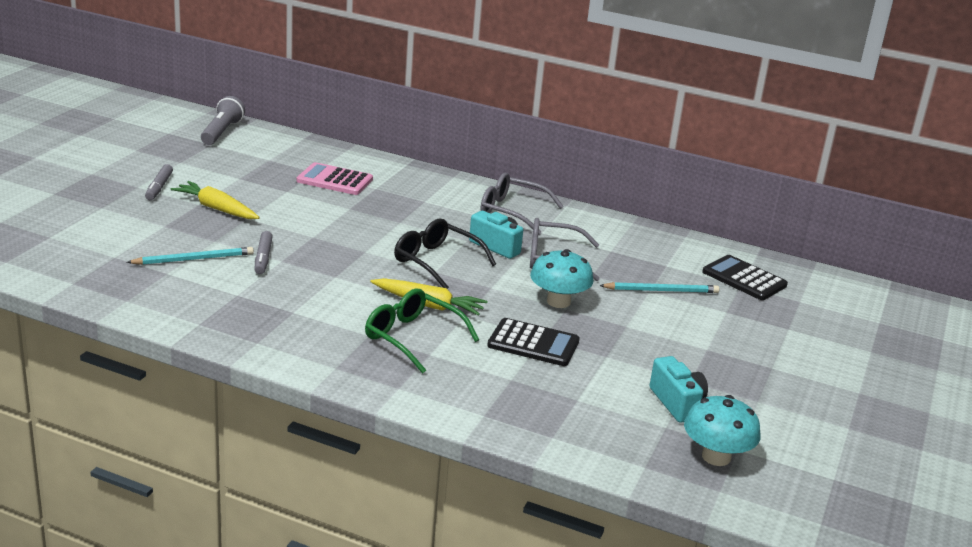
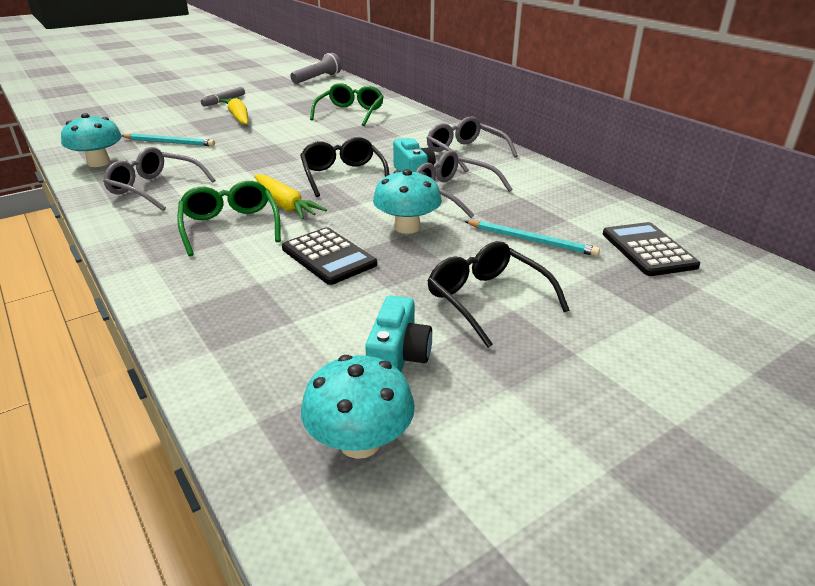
camera: 35 degrees right, 5 degrees up
(158, 302) = (99, 163): none -> turquoise mushroom
(263, 258) = (216, 150): grey marker -> none
(275, 317) = (155, 188): none -> grey glasses
(335, 180) = (350, 113): pink calculator -> green glasses
(684, 346) = (487, 299): none -> black glasses

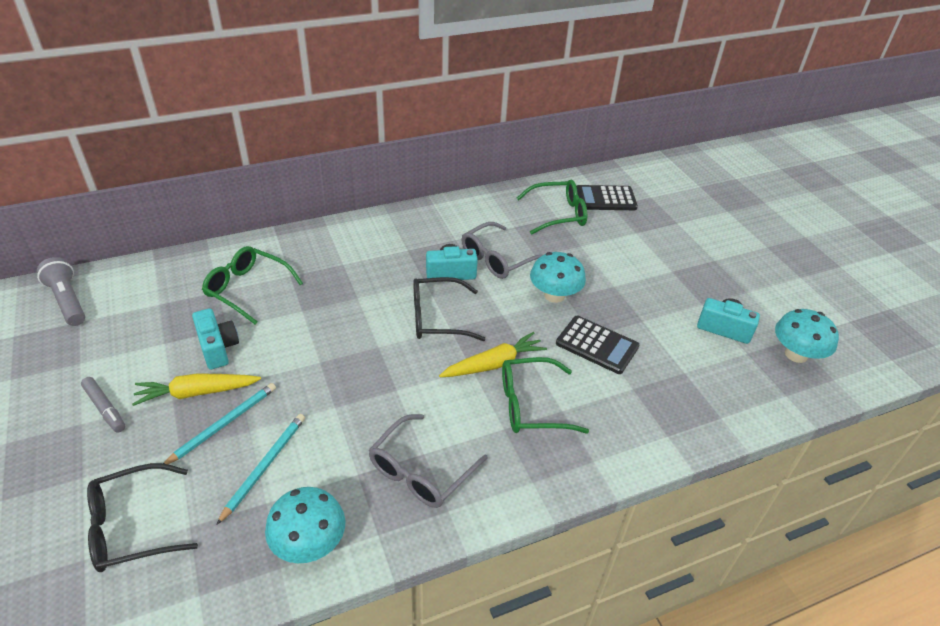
camera: 80 degrees left, 10 degrees up
(283, 115) = (218, 348): none -> turquoise camera
(328, 257) = (597, 345): black calculator -> black calculator turned 60 degrees clockwise
(465, 153) = (411, 233): grey glasses -> none
(487, 299) = (661, 279): black glasses -> black glasses (132, 526)
(531, 240) = (586, 241): turquoise pencil -> turquoise pencil (224, 424)
(574, 219) = (558, 214): none -> green glasses

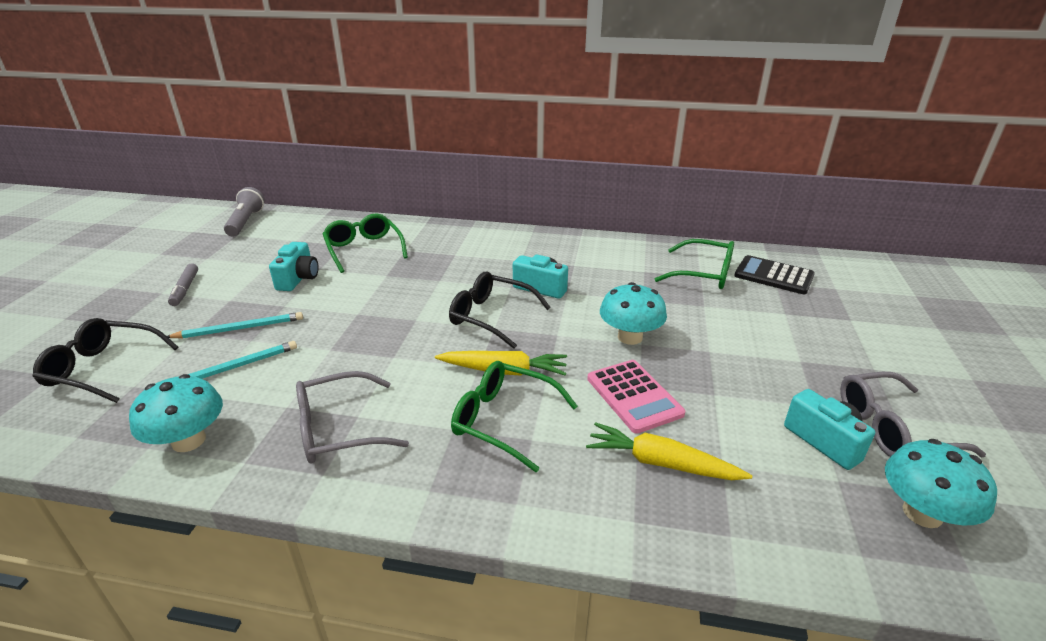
camera: 35 degrees right, 10 degrees down
(196, 393) = (249, 301): yellow carrot -> yellow carrot (661, 463)
(497, 259) = (599, 290): grey glasses -> grey glasses (891, 428)
(597, 345) = (634, 396): black calculator -> pink calculator

